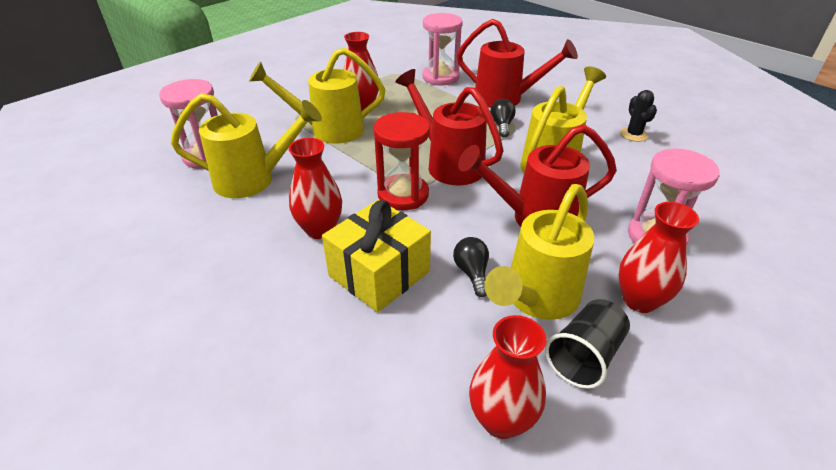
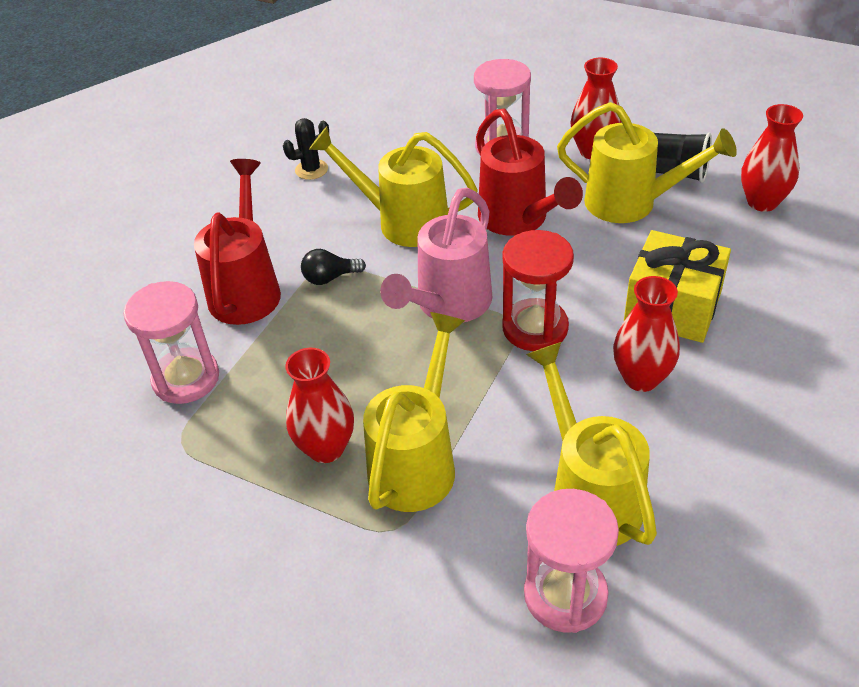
camera: 105 degrees left, 5 degrees up
(329, 130) = (417, 462): yellow watering can -> yellow watering can turned 135 degrees counterclockwise
(449, 164) = (448, 305): red watering can -> pink watering can
(472, 273) = (627, 246): black light bulb -> none

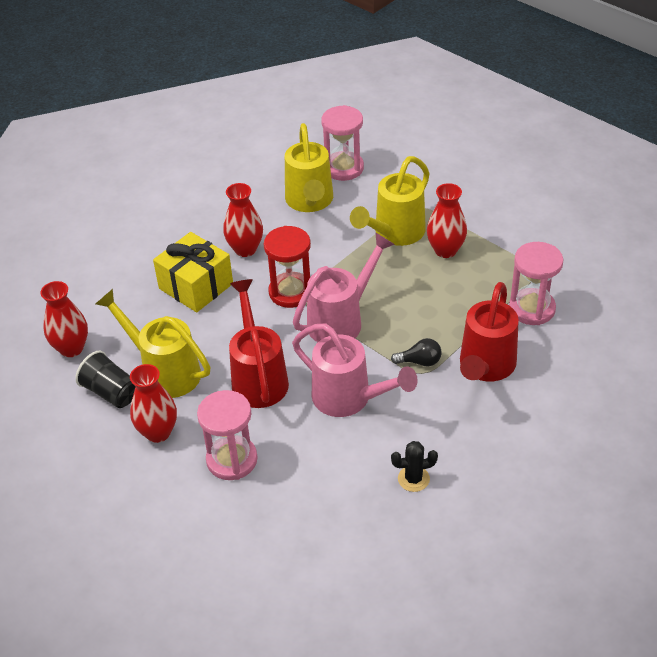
camera: 165 degrees left, 0 degrees up
(403, 222) = (348, 399): yellow watering can -> pink watering can

